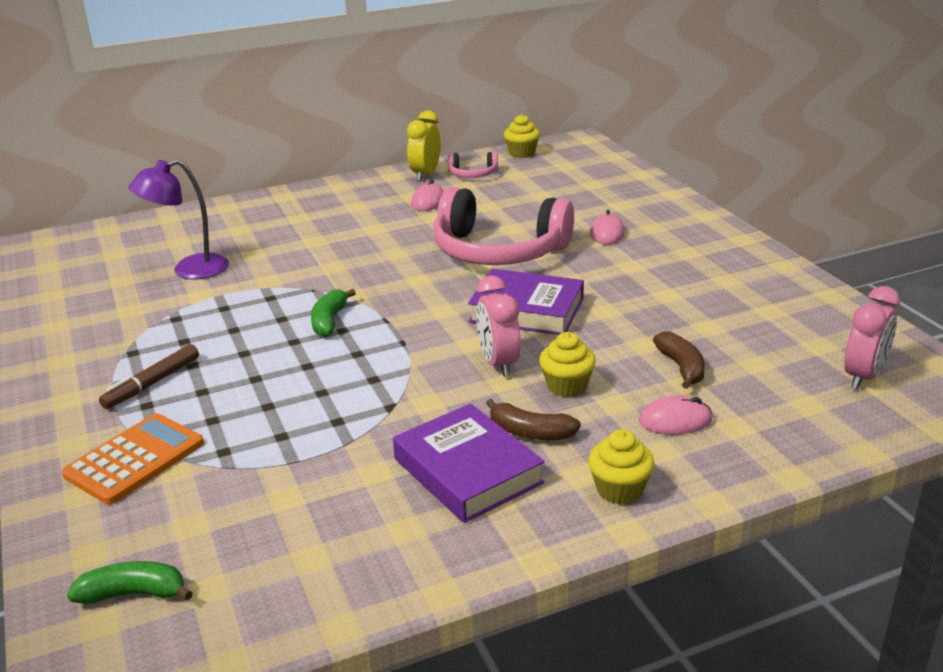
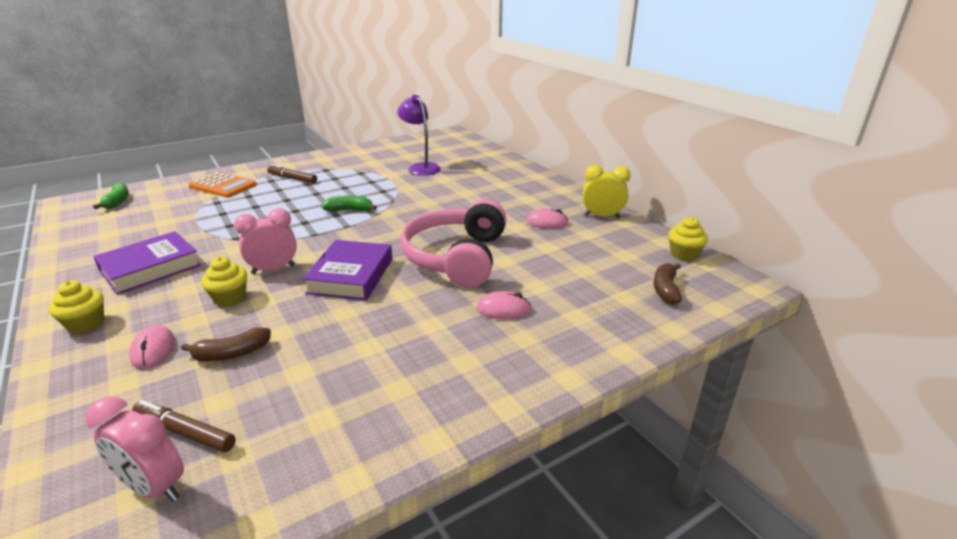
camera: 80 degrees right, 0 degrees up
(473, 174) = (615, 235): pink headphones -> none
(530, 432) = (178, 286): brown banana -> brown banana (665, 289)
(799, 374) = (185, 432): none -> brown marker

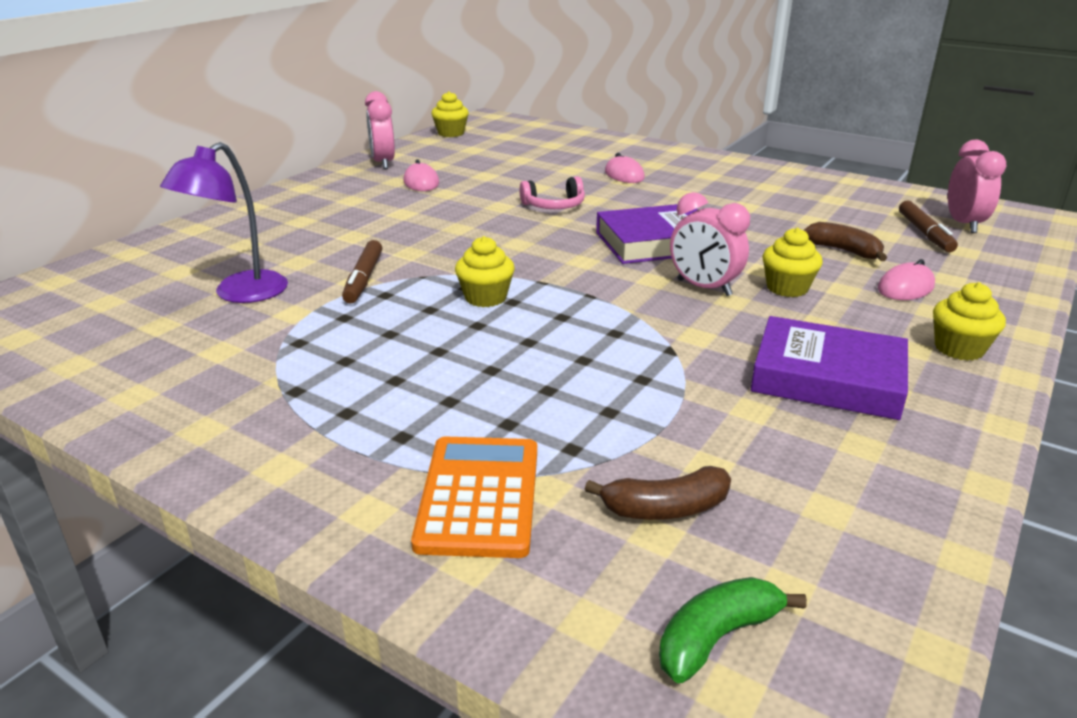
camera: 115 degrees left, 0 degrees up
(292, 178) = (373, 413): brown marker -> brown marker (364, 279)
(349, 210) = (485, 298): green banana -> yellow cupcake
(457, 257) = (554, 205): pink headphones -> pink headphones, size x0.45
(602, 216) = (383, 163): yellow clock -> pink clock
(665, 289) = (523, 135): brown banana -> brown banana (665, 508)

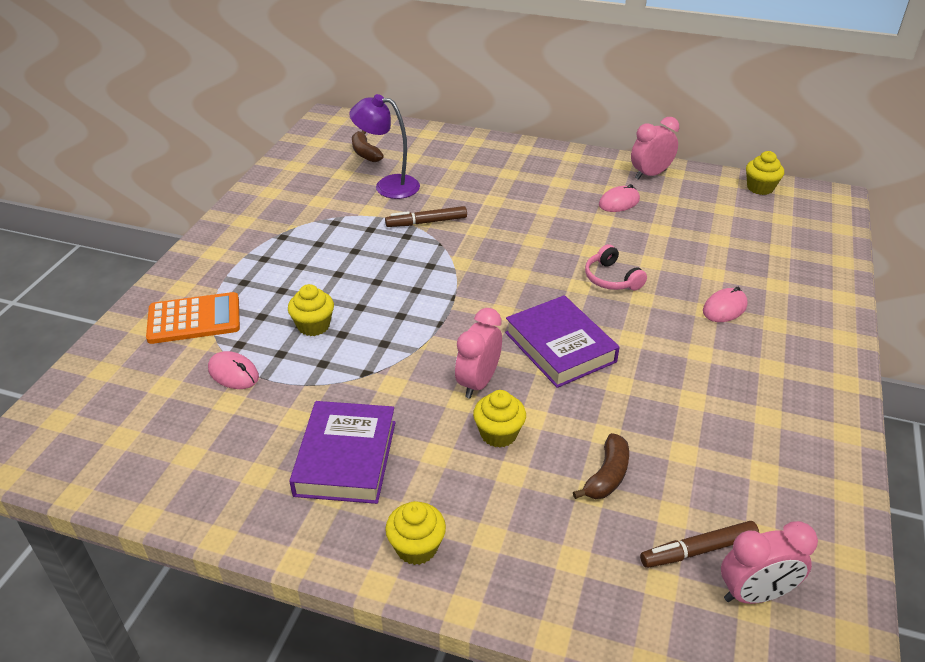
camera: 75 degrees right, 10 degrees up
(485, 298) = (418, 277): yellow cupcake -> yellow cupcake (313, 326)
(665, 508) = (187, 387): brown banana -> brown banana (365, 153)
(717, 637) = (90, 413): green banana -> none
(905, 287) = (535, 519): pink mouse -> pink mouse (233, 373)

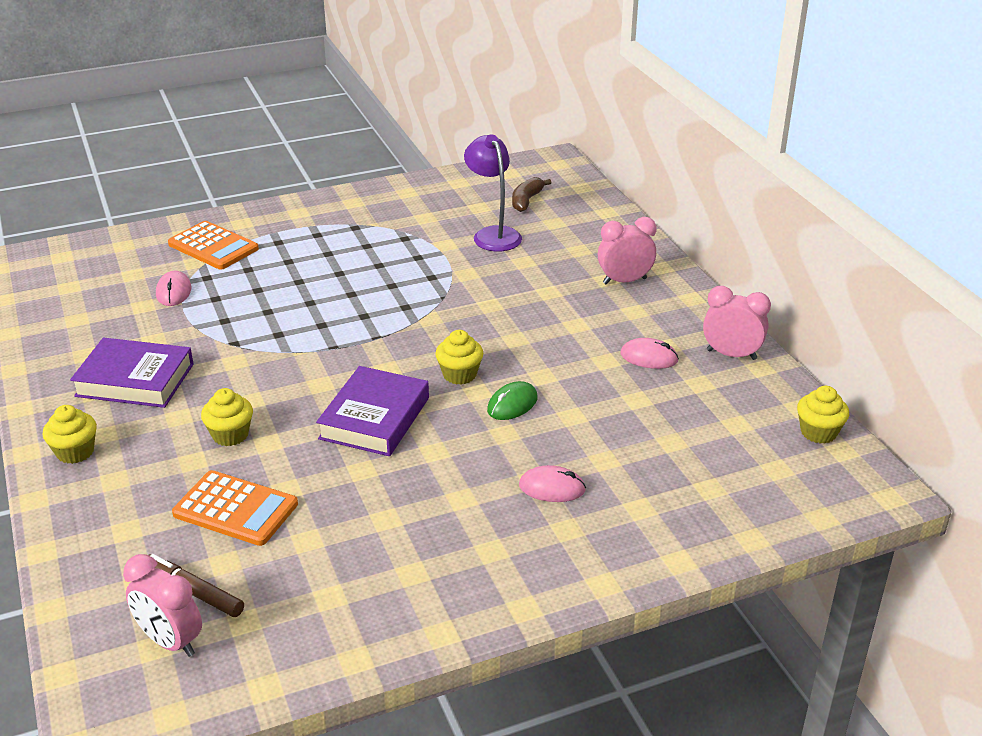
camera: 50 degrees right, 5 degrees down
(313, 326) = (263, 295): yellow cupcake -> yellow cupcake (459, 374)
(346, 458) = (135, 380): purple book -> purple book turned 45 degrees clockwise
(426, 222) = (465, 276): brown marker -> none
(478, 382) = (281, 398): pink clock -> pink clock (624, 281)
(606, 476) = (235, 509): brown banana -> orange calculator
(611, 278) = (512, 404): pink headphones -> green mouse

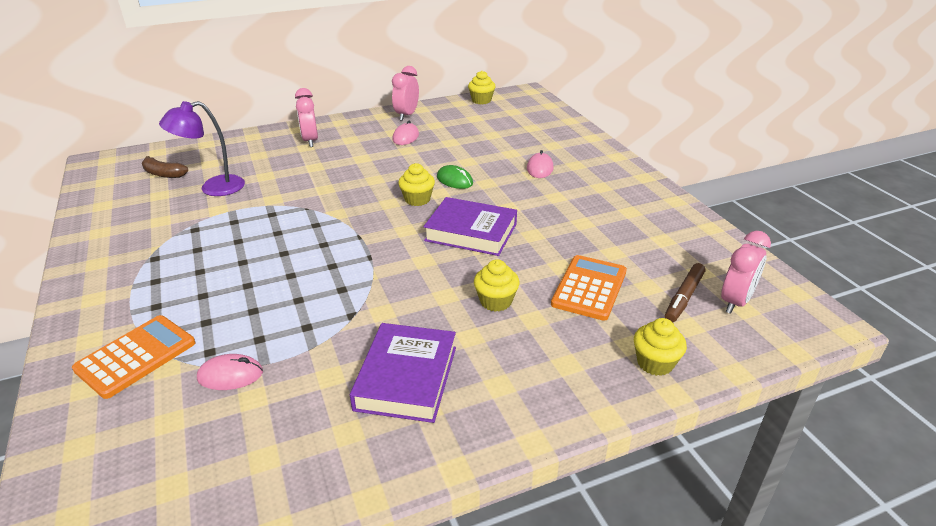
camera: 90 degrees left, 0 degrees up
(75, 452) = (530, 401): yellow cupcake -> yellow cupcake (655, 363)

